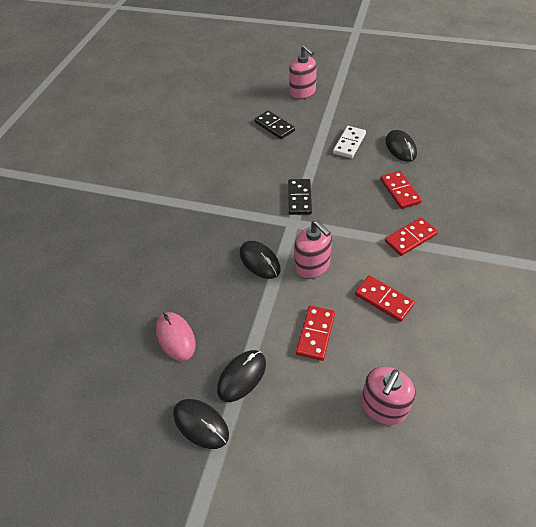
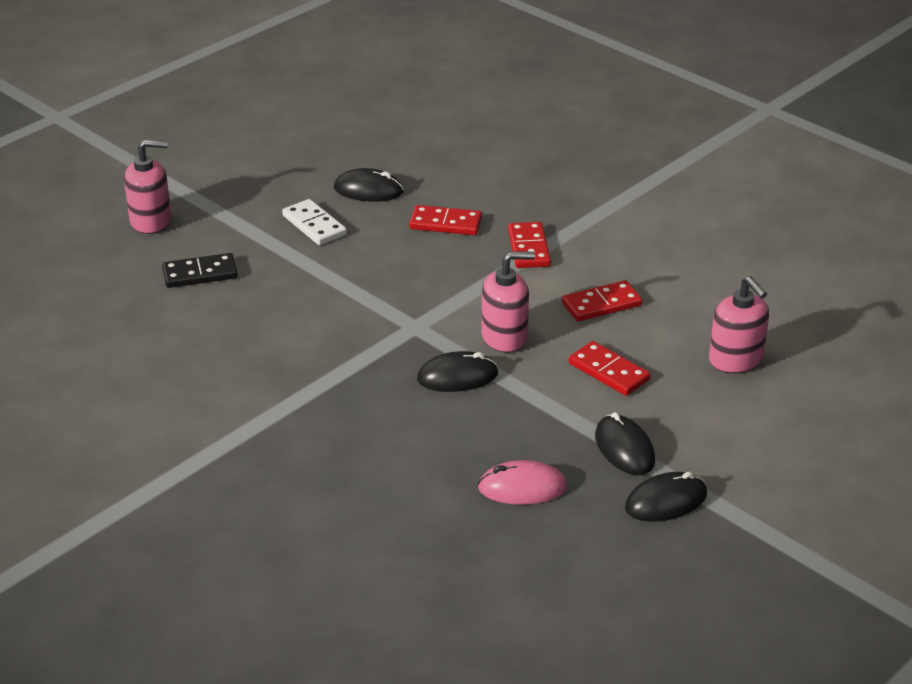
camera: 65 degrees left, 15 degrees down
(299, 198) = (376, 305): black domino -> none

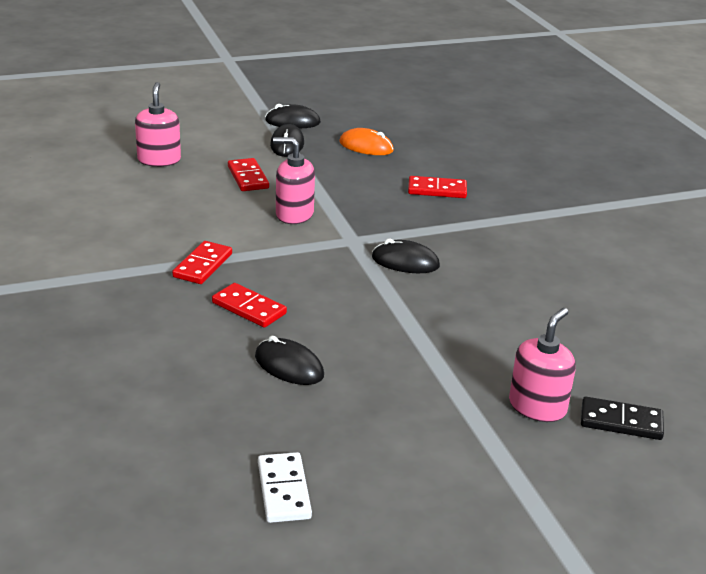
camera: 155 degrees left, 5 degrees down
(151, 221) = (537, 407): pink soap dispenser -> pink soap dispenser turned 105 degrees clockwise
(200, 274) = (508, 334): black domino -> black domino (621, 421)
(314, 225) = (371, 346): white domino -> white domino (283, 490)
(457, 377) = (352, 203): black mouse -> black mouse (405, 262)
(522, 487) = (366, 146): pink mouse -> orange mouse
(601, 304) = (200, 212): red domino -> red domino (437, 190)

